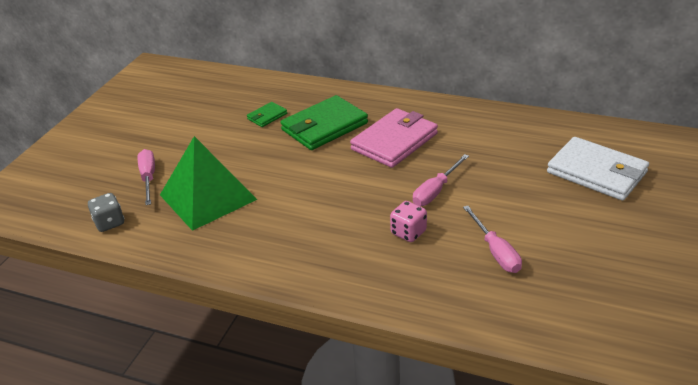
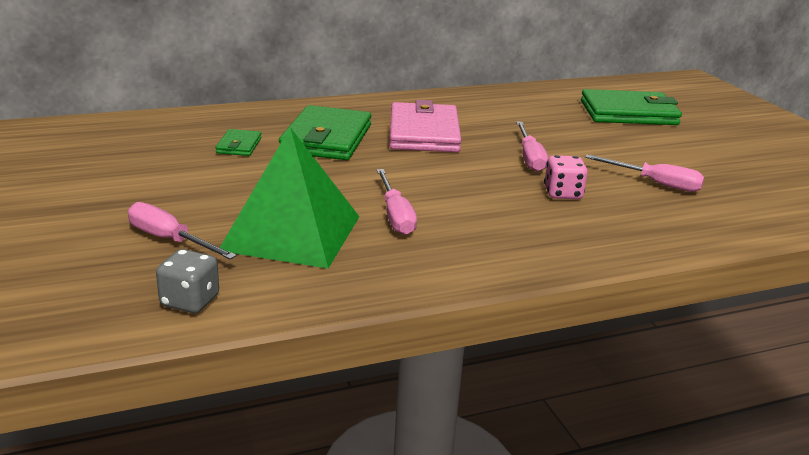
camera: 45 degrees left, 10 degrees down
(277, 207) = (395, 215): none -> pink screwdriver
(597, 172) = (628, 113): white wallet -> green wallet

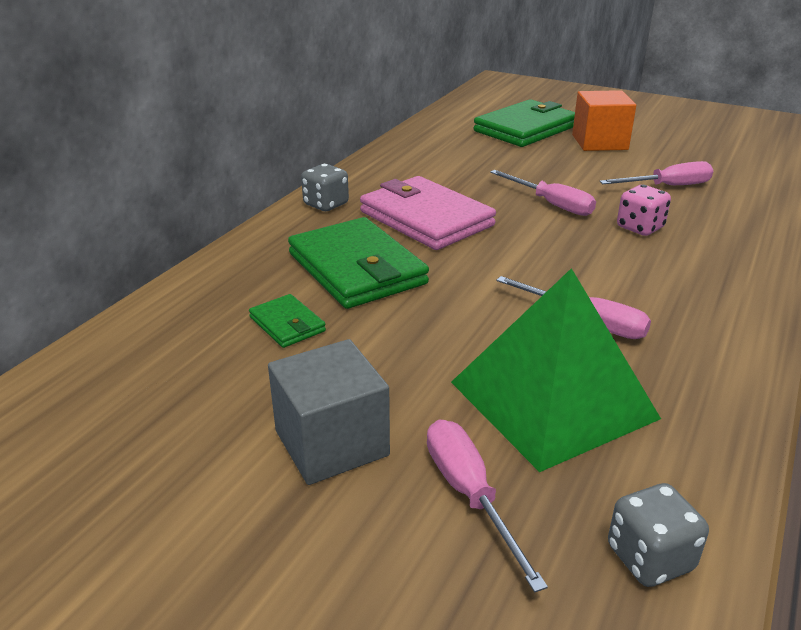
camera: 40 degrees left, 5 degrees up
(158, 194) = (331, 443): none -> grey cube
(170, 240) = (470, 495): pink screwdriver -> pink screwdriver turned 75 degrees clockwise
(380, 104) = (326, 204): none -> grey dice
(671, 140) = (599, 142): none -> orange cube

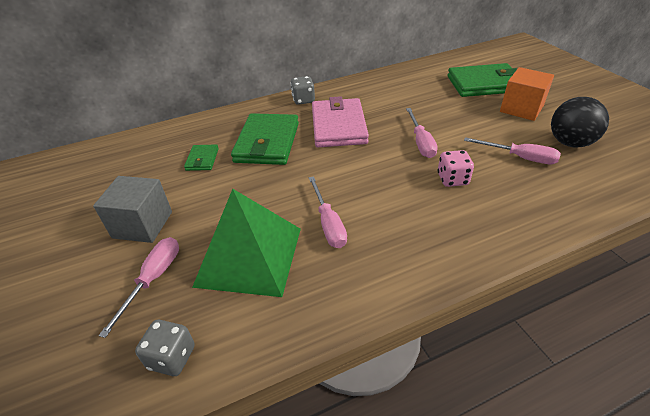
camera: 40 degrees right, 10 degrees up
(688, 159) = (570, 143): none -> black ball

